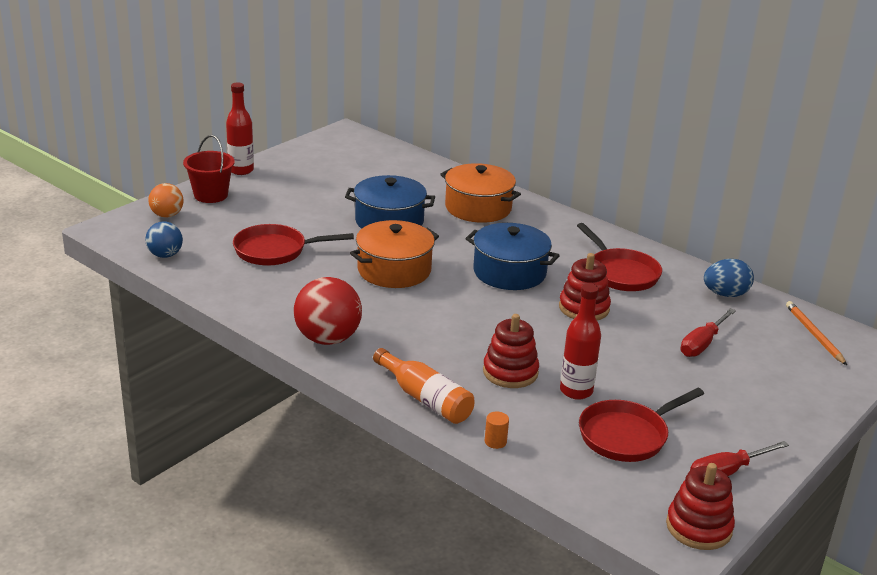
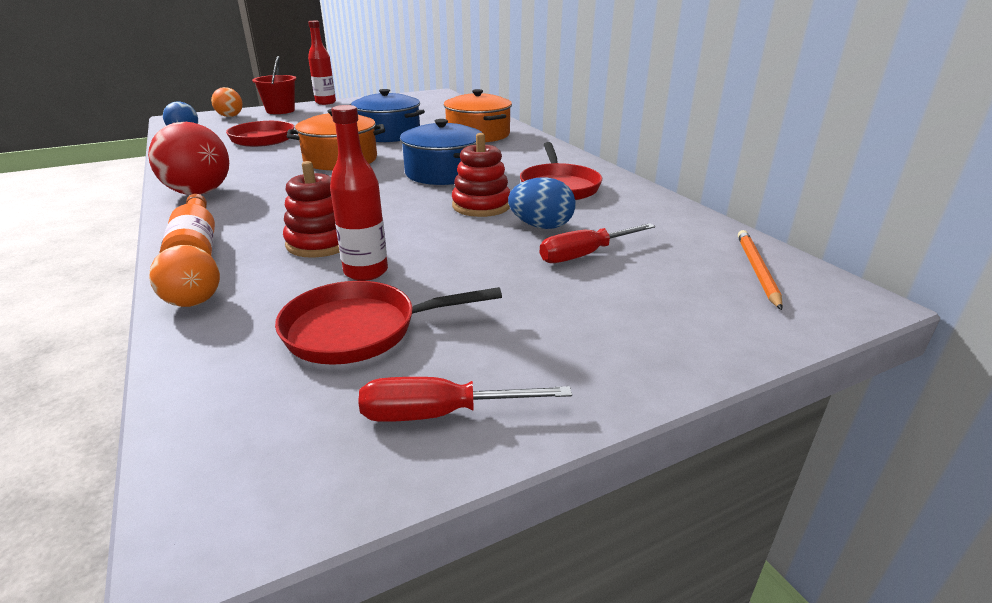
camera: 25 degrees right, 0 degrees up
(495, 441) = (193, 302): orange cylinder -> orange ball
(699, 527) = (281, 495): red stacking toy -> none
(725, 294) = (665, 217): blue egg -> blue egg (541, 226)

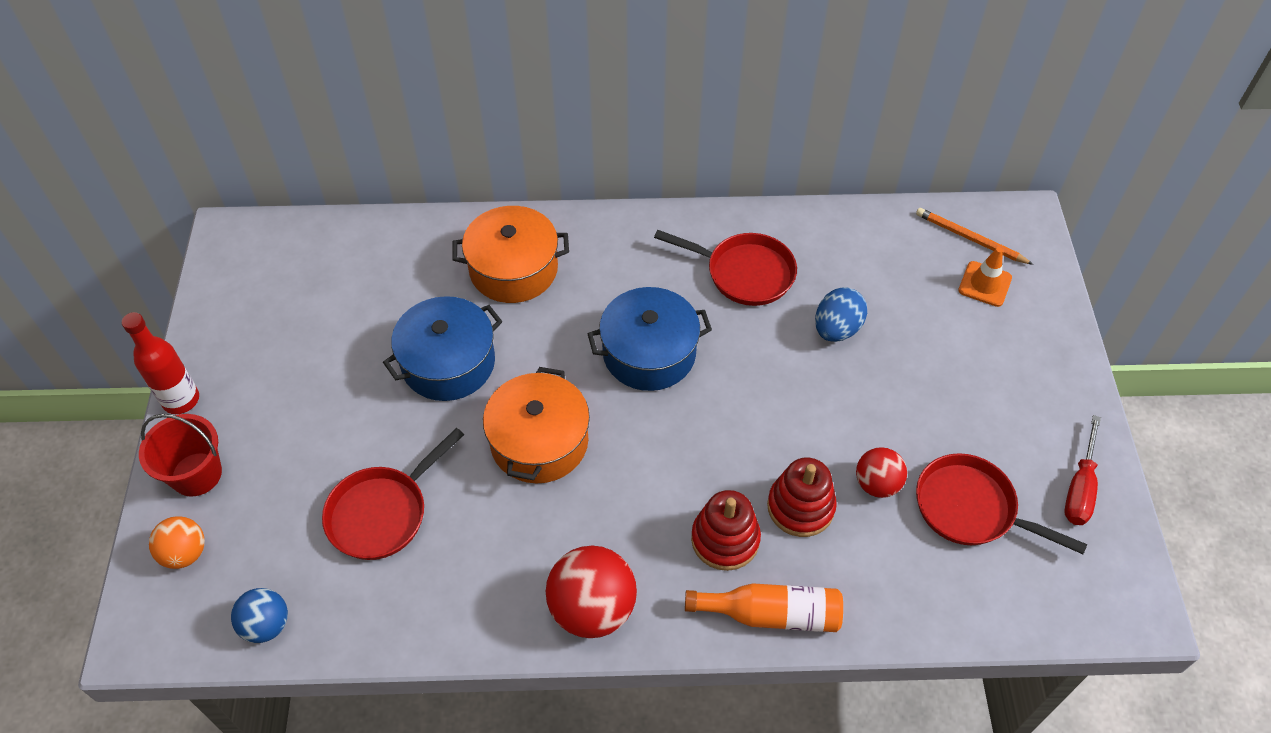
camera: 65 degrees left, 25 degrees up
(193, 302) = (886, 617): orange ball -> none
(359, 330) = (971, 508): red pan -> red pan turned 105 degrees clockwise
(366, 272) = (877, 484): red bottle -> red ball
(481, 206) = (766, 354): red stacking toy -> red stacking toy (725, 539)
(584, 255) = (905, 325): red screwdriver -> none
(704, 288) = (985, 284): none -> orange traffic cone

